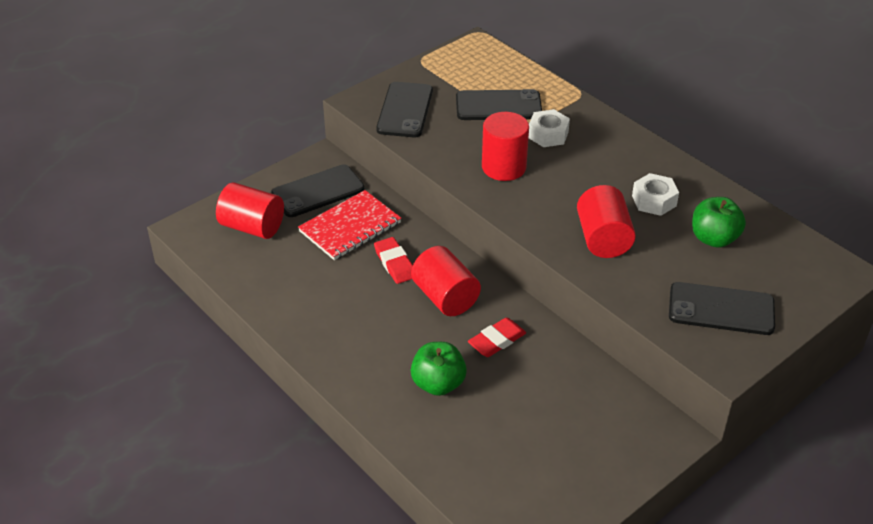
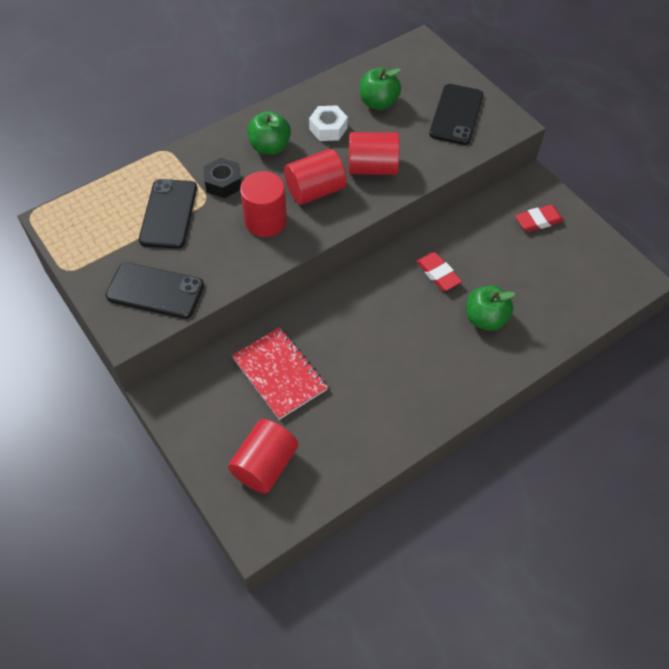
camera: 85 degrees left, 15 degrees up
(318, 191) = (218, 401): black phone -> none
(395, 263) = (336, 339): red eraser -> red eraser (538, 221)
(445, 297) = (384, 304): red cylinder -> red cylinder (315, 190)
(548, 134) = (223, 183): white nut -> black nut
(610, 160) = (270, 147): none -> green apple

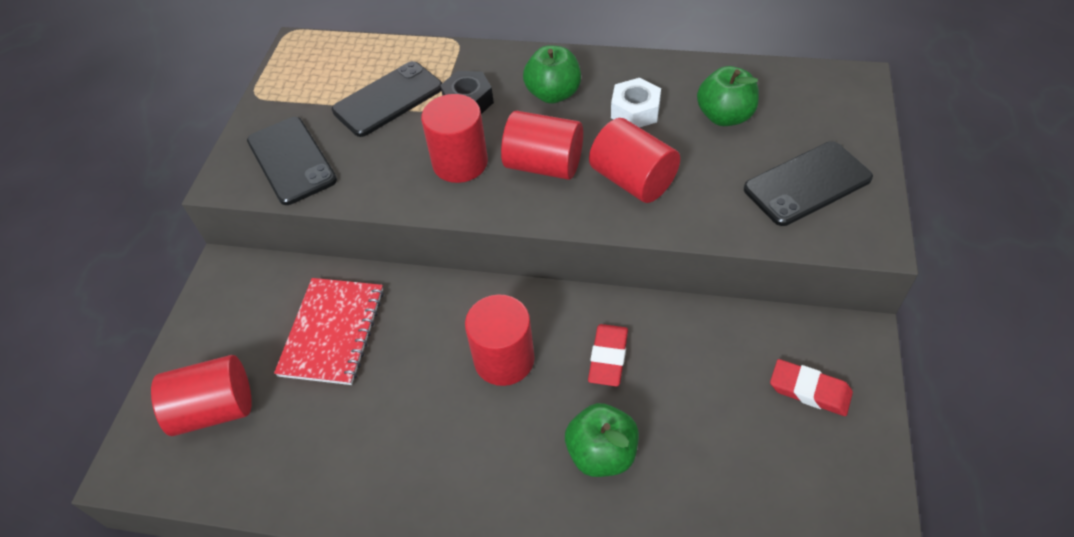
camera: 50 degrees right, 5 degrees down
(389, 314) = (504, 359): none -> red cylinder

